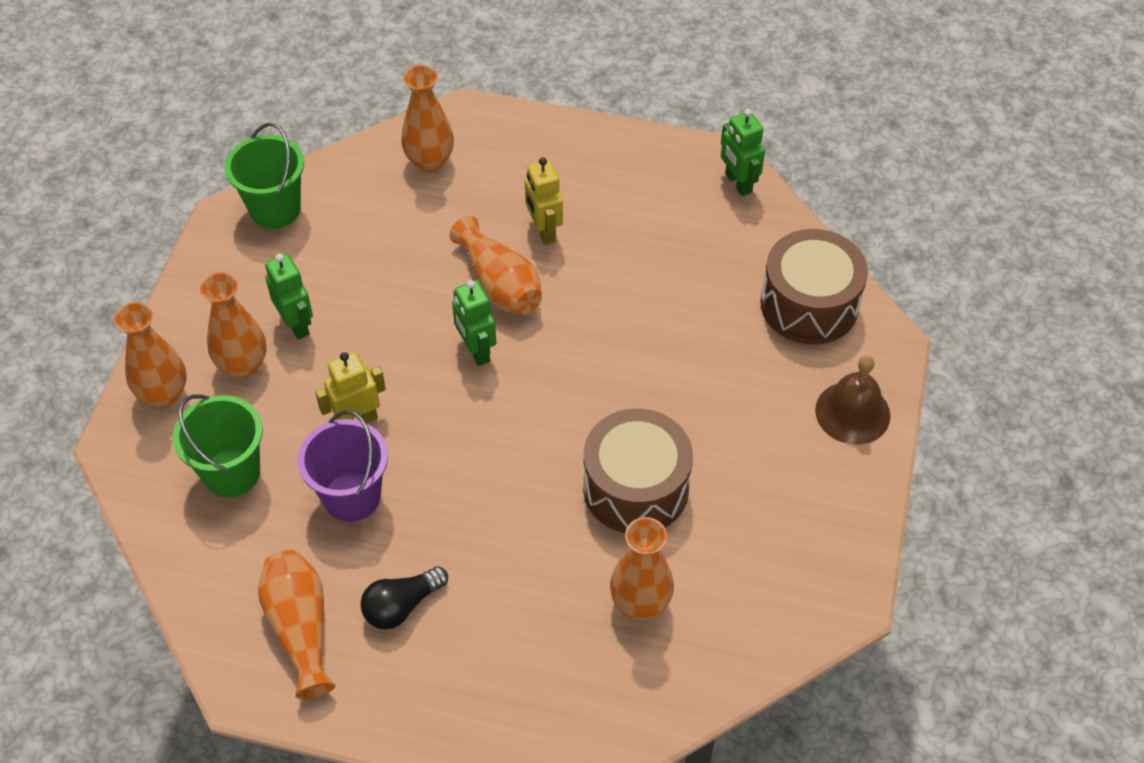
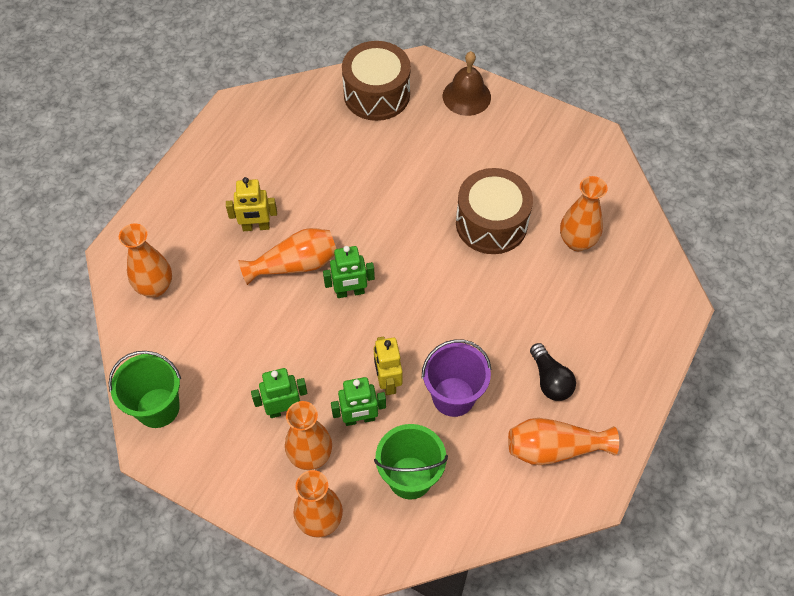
camera: 75 degrees left, 5 degrees up
(738, 183) = (259, 104): green robot -> green robot (359, 419)

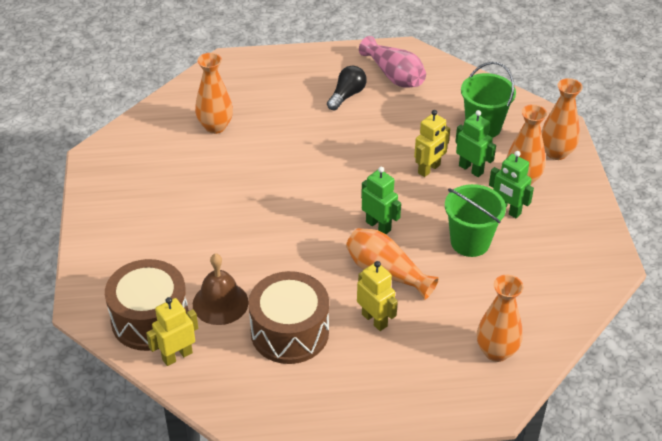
camera: 125 degrees left, 15 degrees down
(158, 408) = (584, 280): green bucket -> green bucket (470, 242)
(329, 94) = (177, 356): none -> yellow robot
(453, 396) = (406, 133): purple bucket -> none
(466, 96) = (105, 254): brown bell -> brown bell (220, 303)
(491, 223) = (238, 177): brown drum -> brown drum (289, 332)
(554, 448) = (394, 75): orange vase -> pink vase

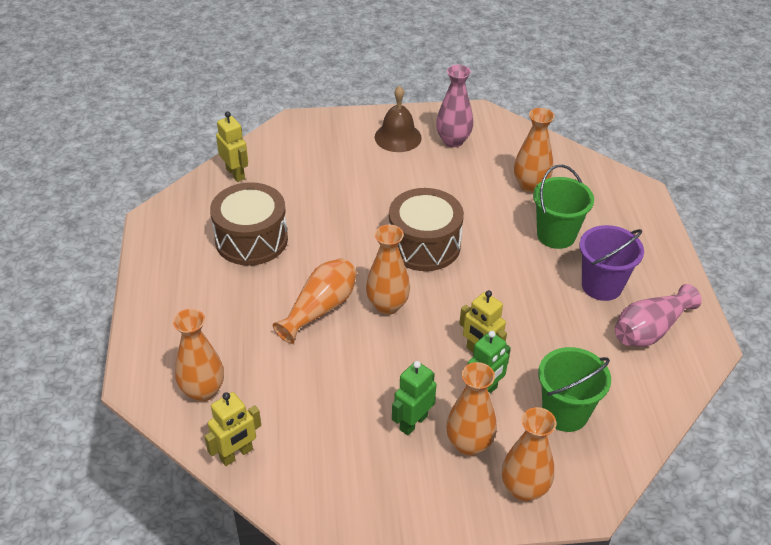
camera: 90 degrees right, 0 degrees up
(139, 176) = (453, 141): none -> pink vase
(150, 319) = (277, 157): brown drum -> brown drum (424, 245)
(220, 303) = (291, 196): brown bell -> brown bell (398, 137)
(347, 95) = (601, 285): black light bulb -> purple bucket
(374, 320) = (258, 298): yellow robot -> yellow robot (236, 454)
(378, 226) = (387, 305): green robot -> orange vase
(470, 242) = (361, 382): green bucket -> green bucket (556, 235)

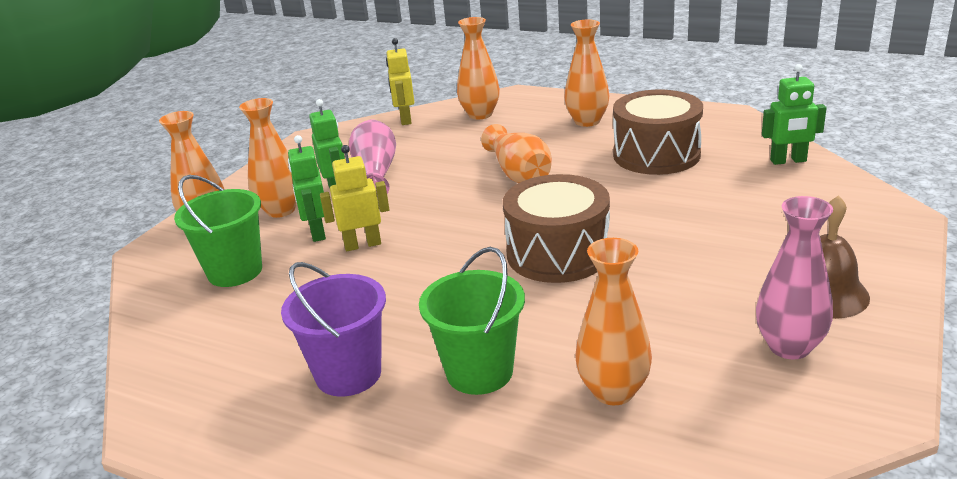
camera: 125 degrees right, 15 degrees down
(235, 173) = (788, 161): yellow robot -> green robot
(387, 305) = (485, 208): orange vase -> orange vase (587, 121)
(650, 330) = (238, 384): pink vase -> pink vase (375, 173)

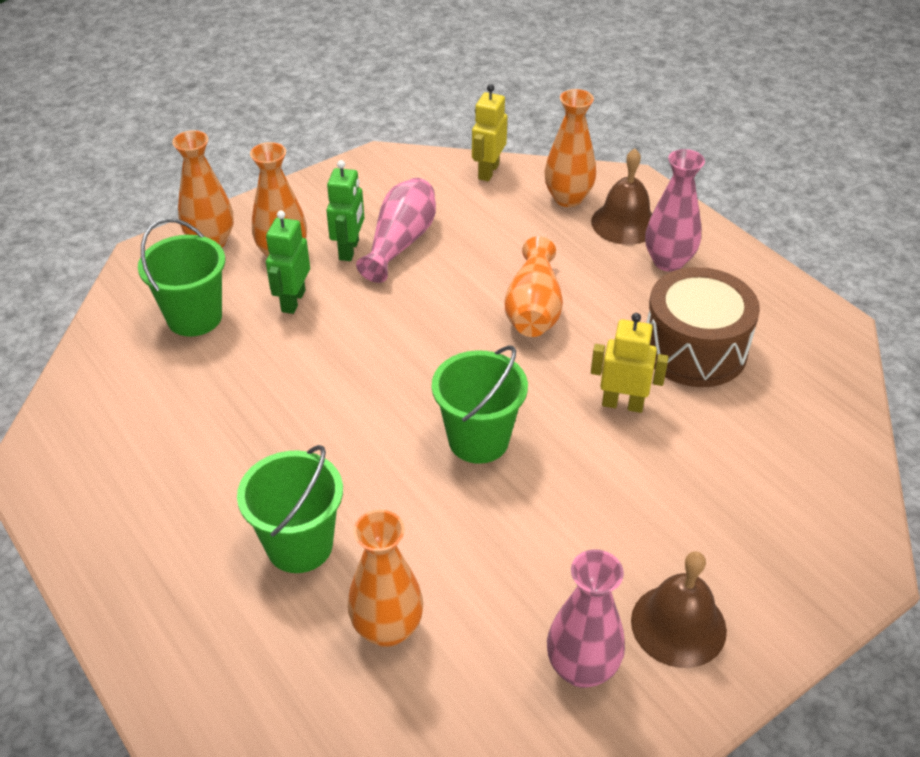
camera: 25 degrees right, 15 degrees up
(348, 374) = (199, 489): purple bucket -> none
(362, 244) = (319, 337): yellow robot -> yellow robot (622, 404)
(535, 113) = (624, 223): none -> brown bell
(558, 253) = (478, 440): brown drum -> green bucket
(587, 121) = (668, 261): orange vase -> pink vase
(788, 161) = (826, 429): green robot -> none

